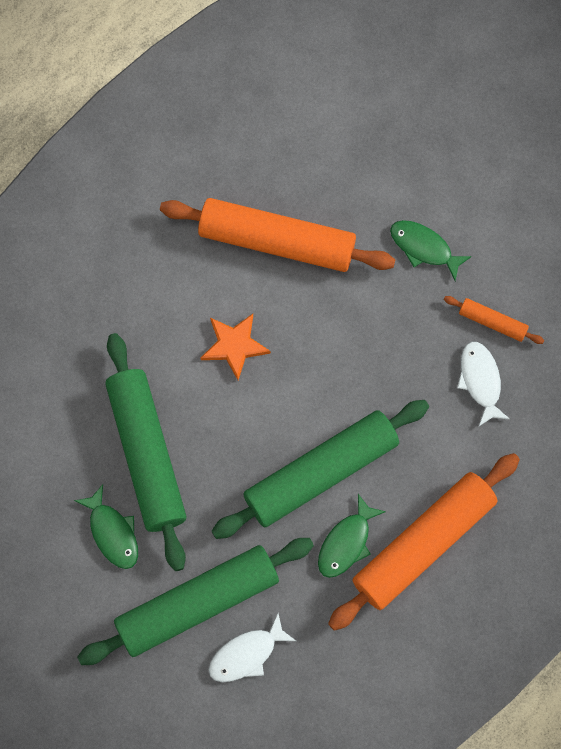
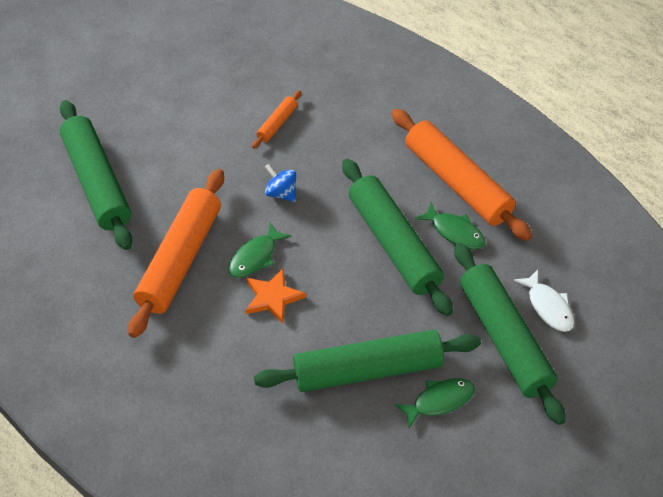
camera: 85 degrees left, 20 degrees down
(376, 138) = (97, 183): none -> green rolling pin
(384, 339) = (281, 193): none -> blue spinning top
(424, 248) = (205, 160): green fish -> green fish (255, 257)
(480, 381) = (325, 135): white fish -> none

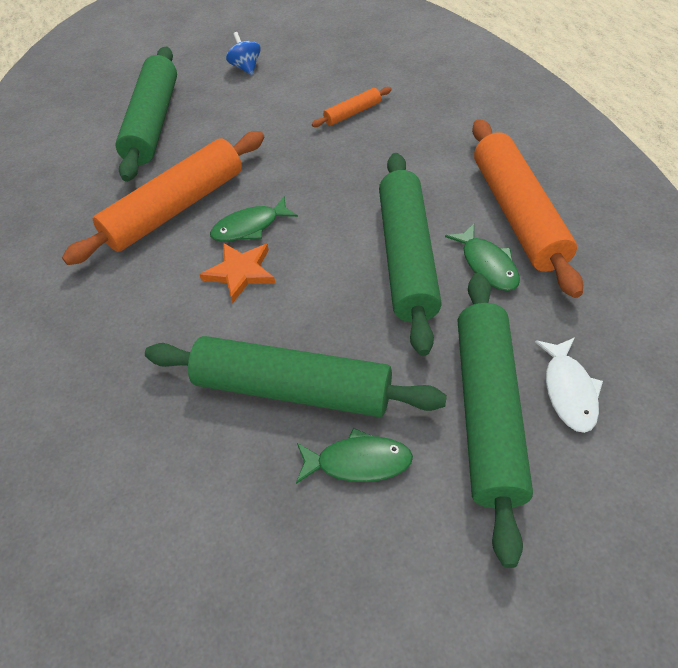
camera: 30 degrees right, 0 degrees up
(281, 193) = (316, 174): blue spinning top -> blue spinning top (246, 67)

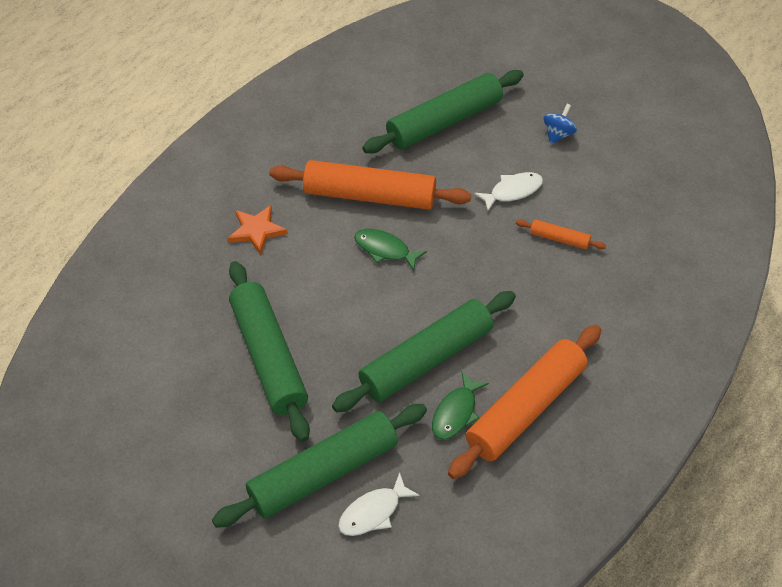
camera: 50 degrees right, 0 degrees up
(240, 272) = (340, 270): orange star -> orange star (257, 231)
(275, 117) = (513, 191): none -> white fish
(358, 462) = (240, 421): green fish -> none

